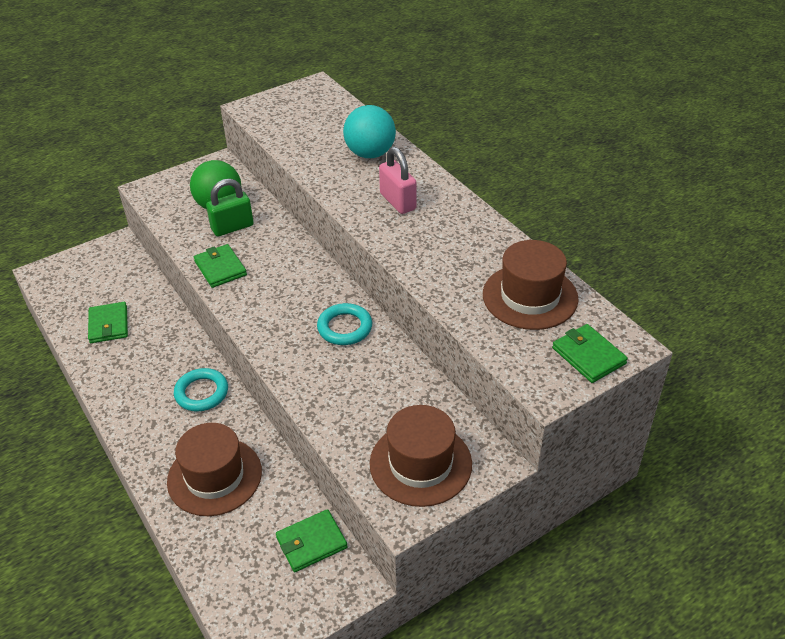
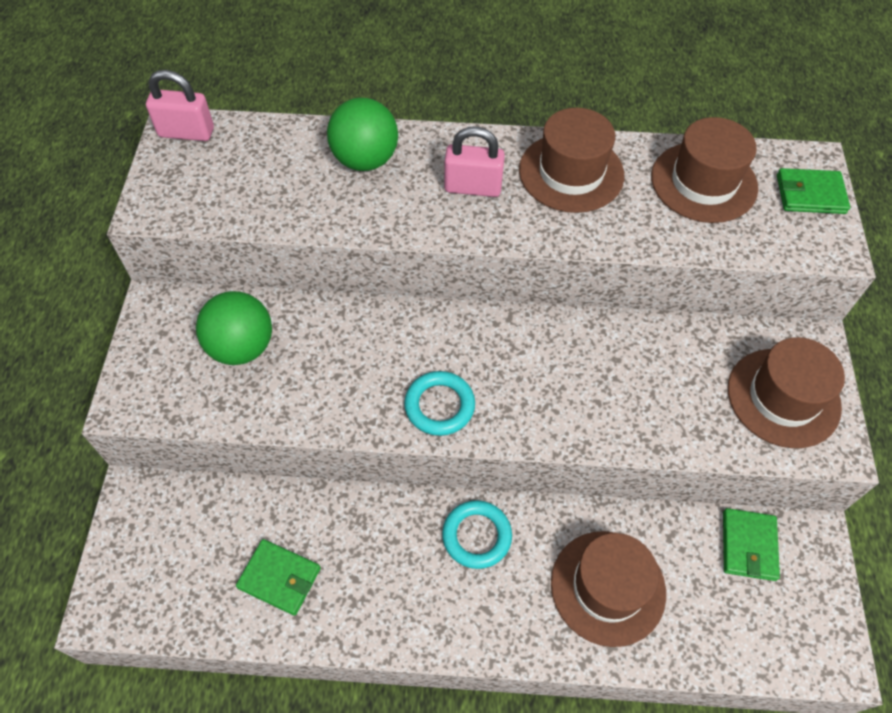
camera: 55 degrees left, 15 degrees up
(220, 268) = (359, 406): green wallet -> none
(232, 227) = (296, 356): green padlock -> none
(316, 90) = (186, 132): none -> pink padlock
(345, 328) = (556, 349): turquoise ring -> turquoise ring (439, 406)
(370, 154) = (365, 160): turquoise ball -> green ball
(461, 234) = (571, 172): none -> brown hat

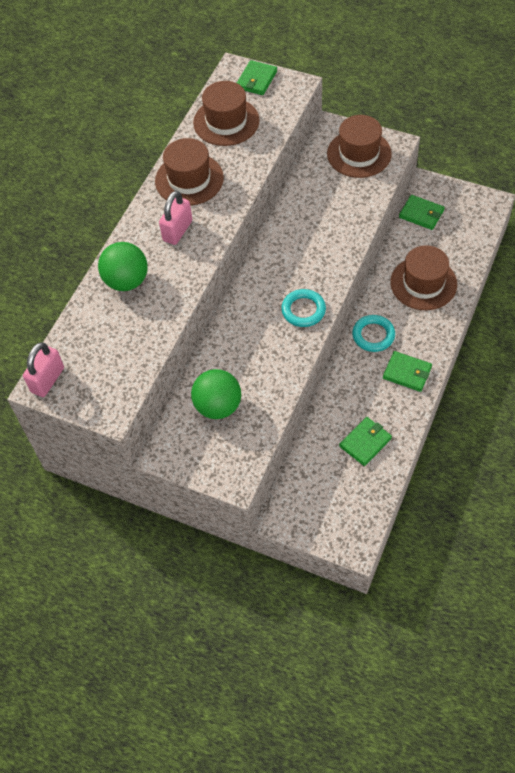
camera: 65 degrees left, 0 degrees up
(423, 608) = (407, 373): none -> green wallet

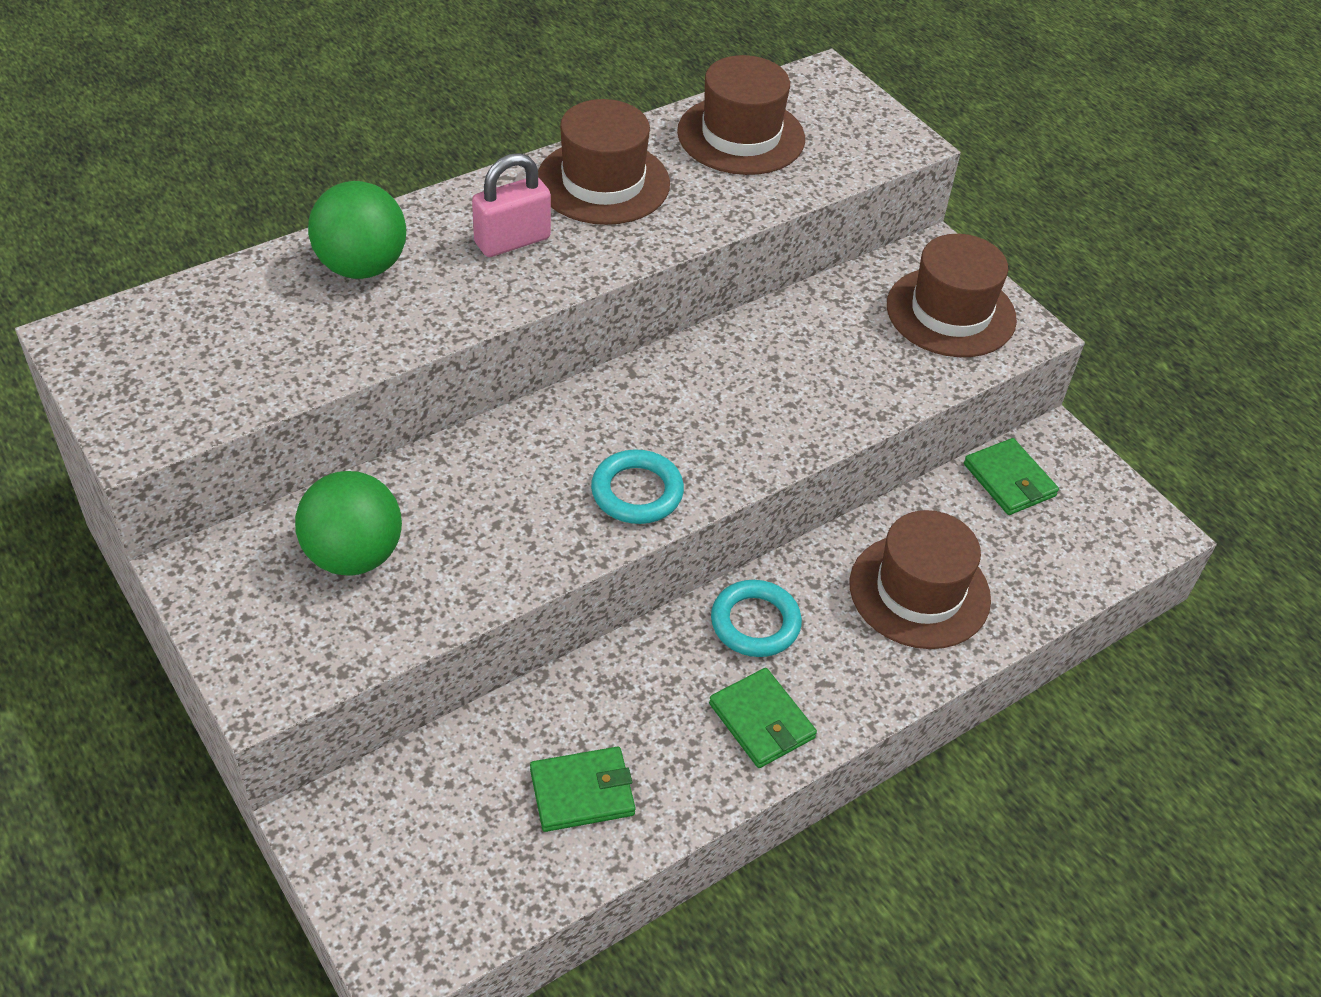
camera: 25 degrees right, 10 degrees down
(47, 380) = (98, 335): pink padlock -> none
(256, 80) = (845, 105): green wallet -> none

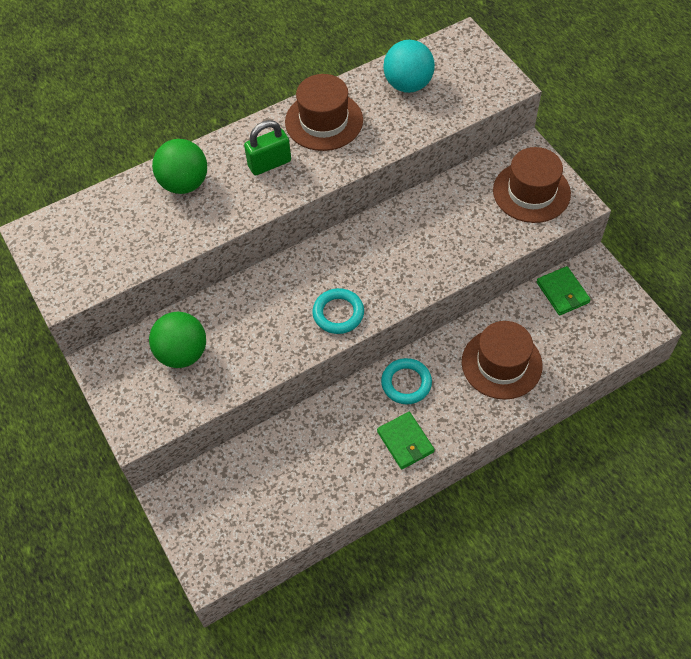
camera: 10 degrees right, 10 degrees up
(512, 241) = (269, 163): pink padlock -> green padlock
(582, 792) = (305, 482): green wallet -> none
(741, 136) = (408, 84): brown hat -> turquoise ball

